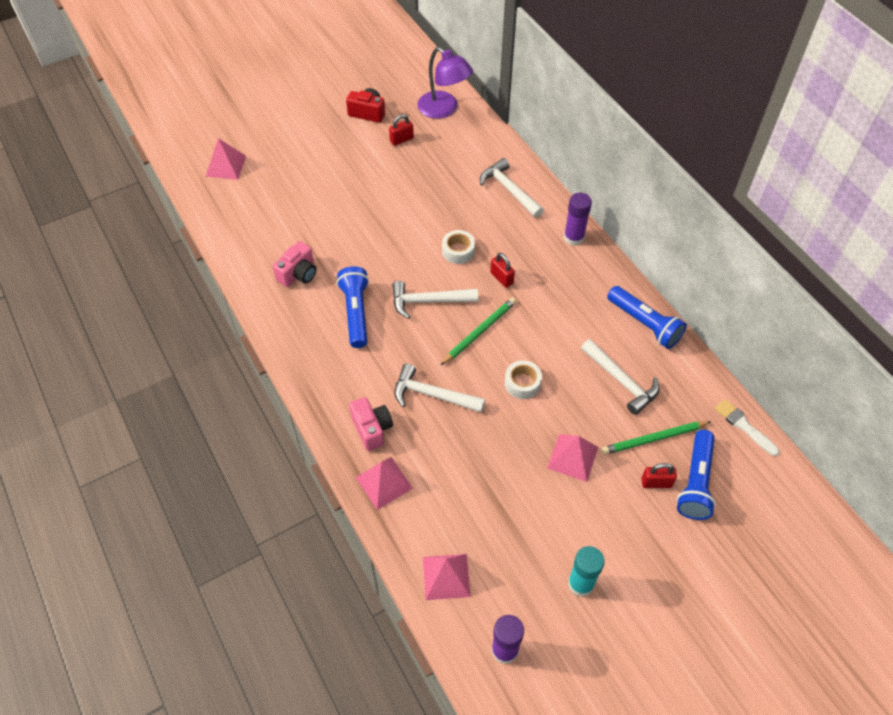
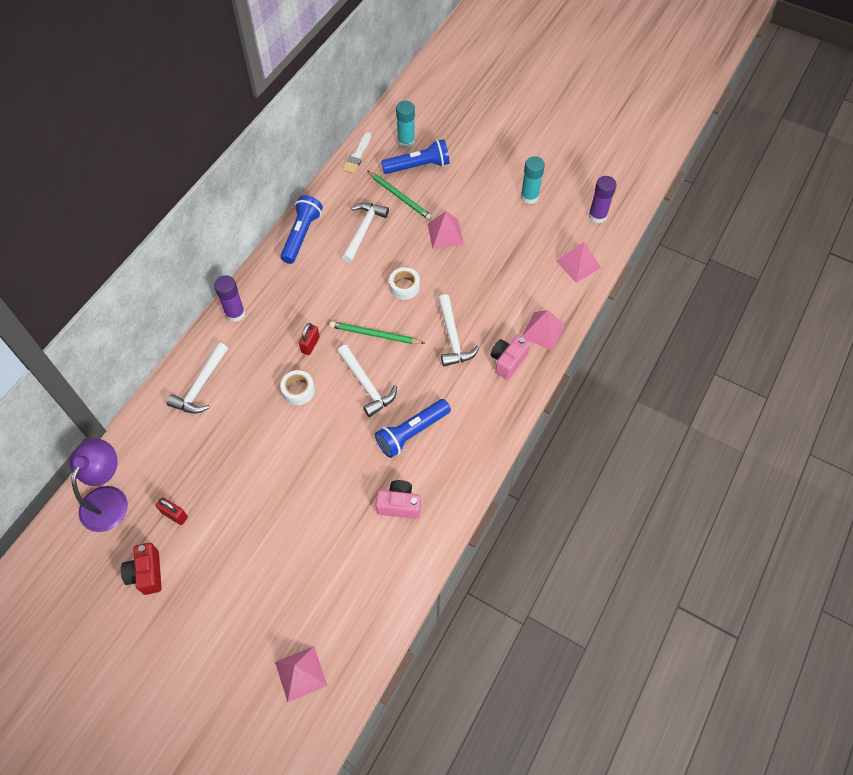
camera: 120 degrees left, 5 degrees up
(656, 483) = (432, 185): red padlock -> none
(745, 489) = (406, 142): none -> turquoise glue stick

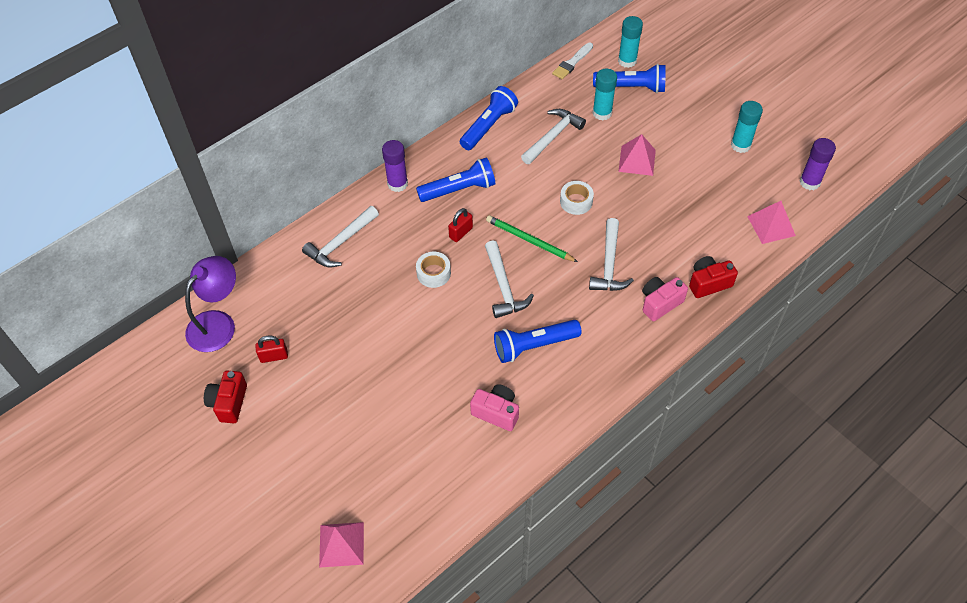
camera: 20 degrees right, 5 degrees down
(175, 515) = (274, 356): red padlock -> red padlock turned 60 degrees counterclockwise
(294, 304) = (459, 189): none -> blue flashlight
(400, 197) = (602, 113): green pencil -> turquoise glue stick
(543, 331) = (708, 283): pink pyramid -> red camera

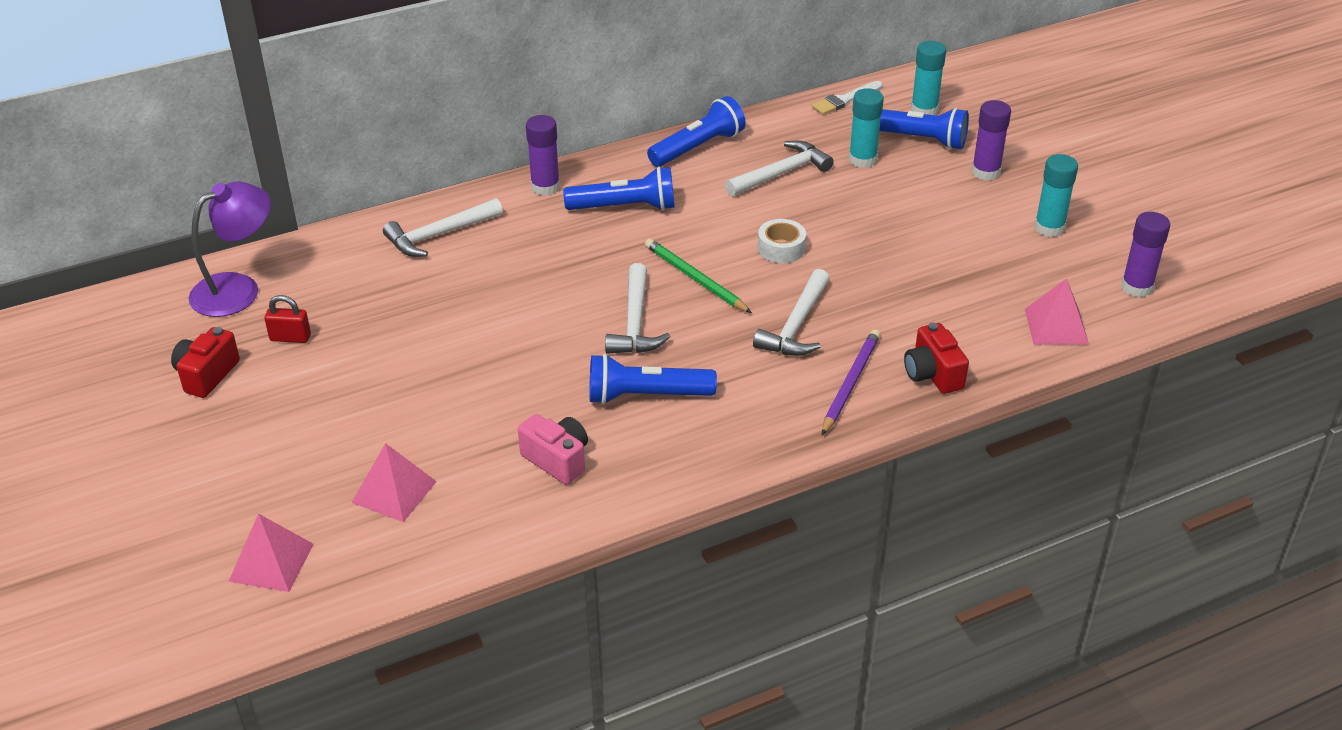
camera: 15 degrees right, 15 degrees down
(433, 273) = (546, 290): white tape -> none
(461, 233) = (605, 253): red padlock -> none
(637, 160) = (889, 219): pink pyramid -> pink pyramid (394, 492)
(660, 303) = (850, 383): pink camera -> purple pencil
(685, 106) = (986, 172): none -> purple glue stick
(708, 283) = (932, 374): red camera -> red camera turned 105 degrees counterclockwise

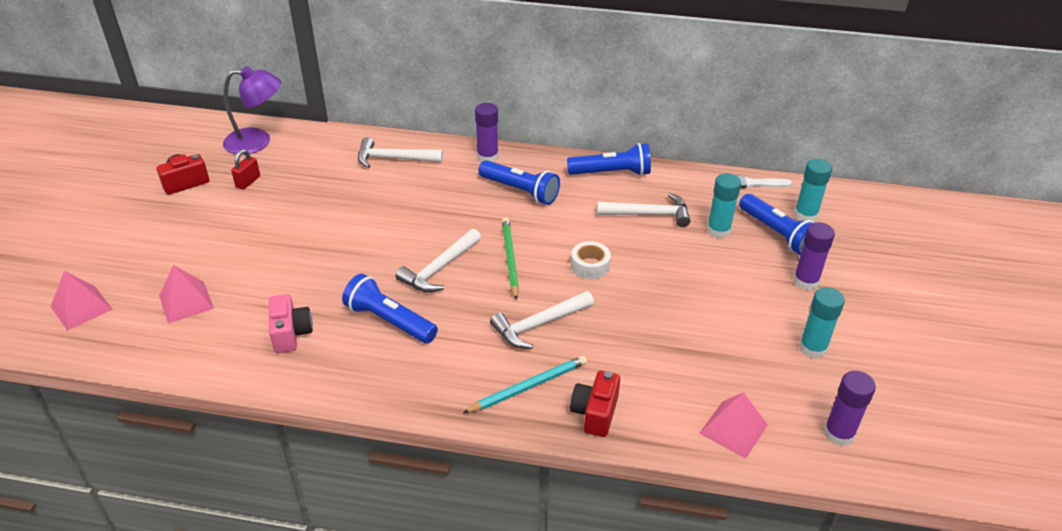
camera: 35 degrees right, 0 degrees up
(290, 338) = (248, 182): red padlock -> red padlock turned 75 degrees clockwise
(850, 383) = (528, 386): purple pencil -> turquoise pencil

